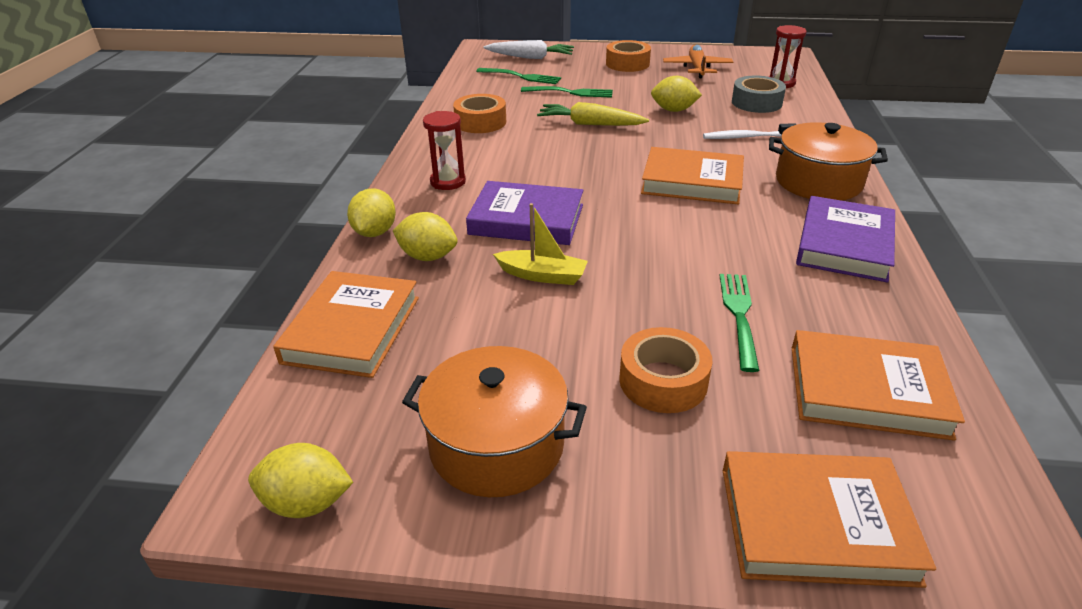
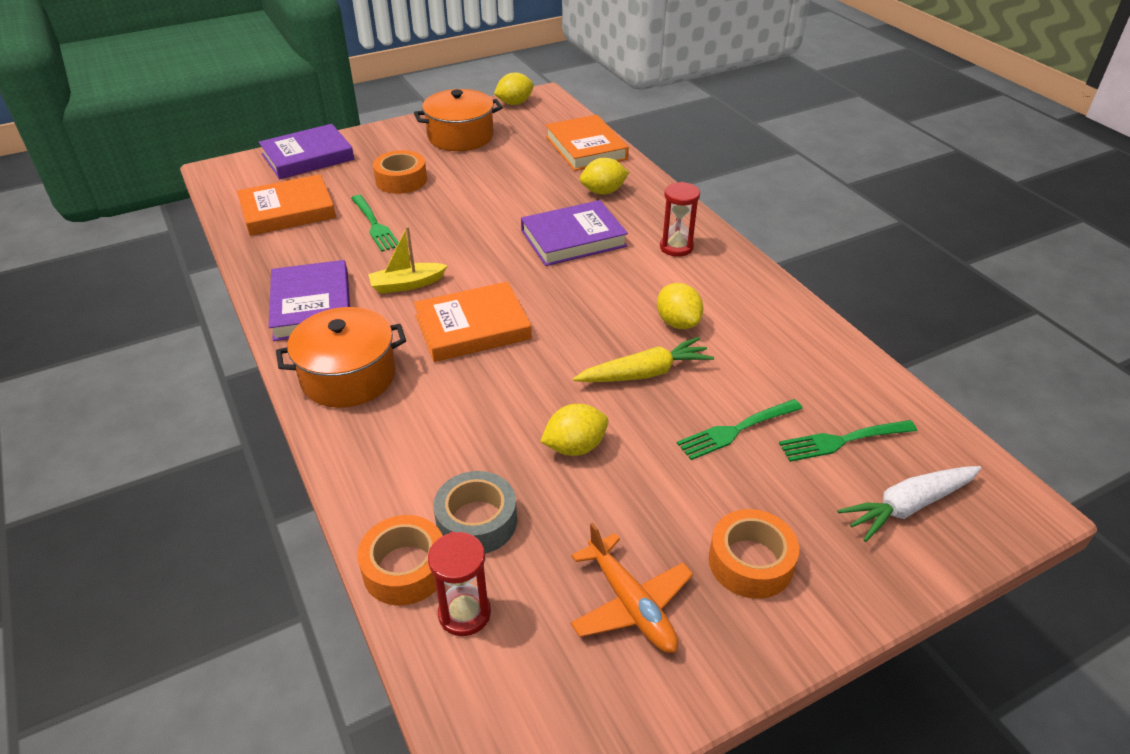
camera: 145 degrees right, 5 degrees up
(375, 232) = (661, 193): yellow lemon -> yellow lemon (677, 323)
(480, 122) = (757, 327): orange tape -> orange tape (405, 568)
(542, 275) = (517, 206): yellow boat -> yellow boat (407, 284)
(746, 137) = (453, 425): white toothbrush -> none
(816, 524) = (308, 157): orange book -> purple book

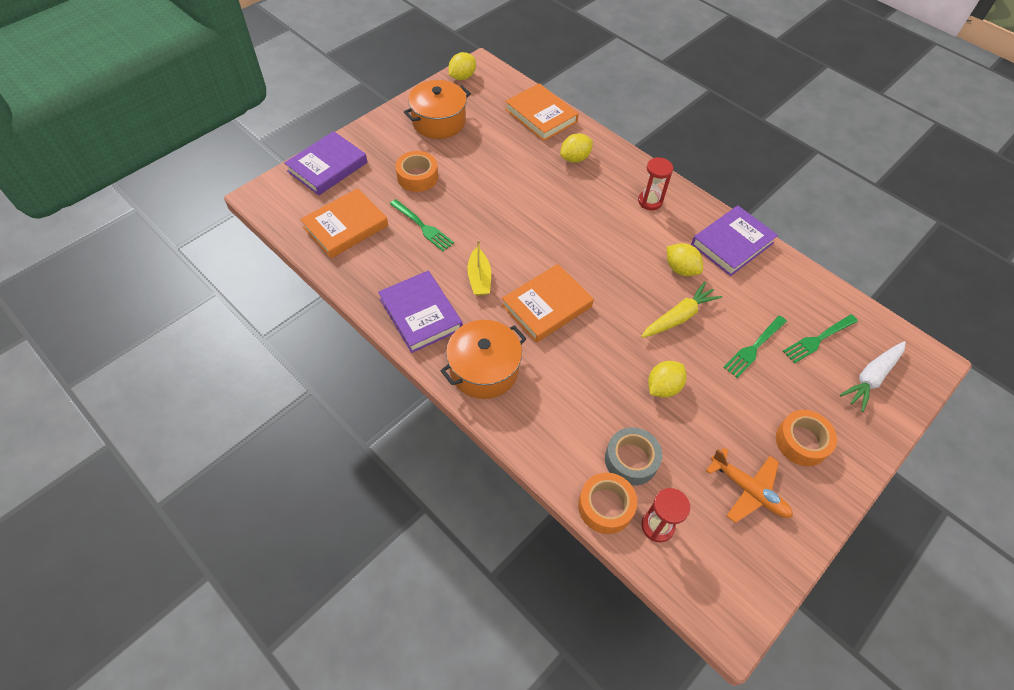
camera: 20 degrees left, 15 degrees up
(407, 284) = (479, 278): yellow boat -> yellow boat turned 60 degrees counterclockwise
(573, 238) = (575, 208): purple book -> purple book (732, 243)

